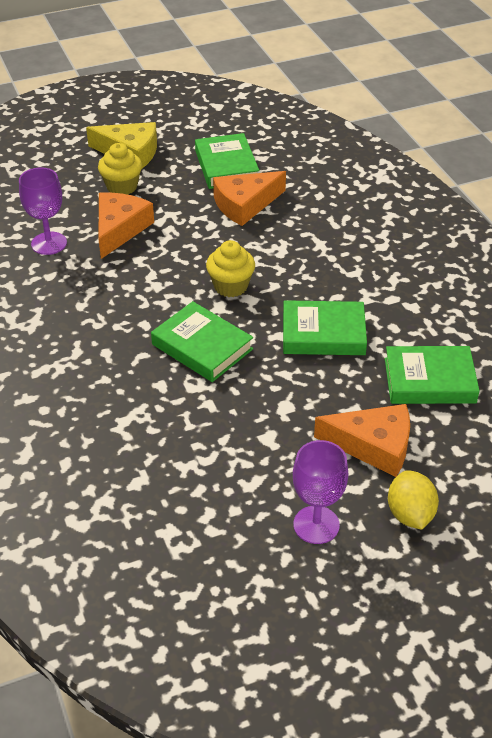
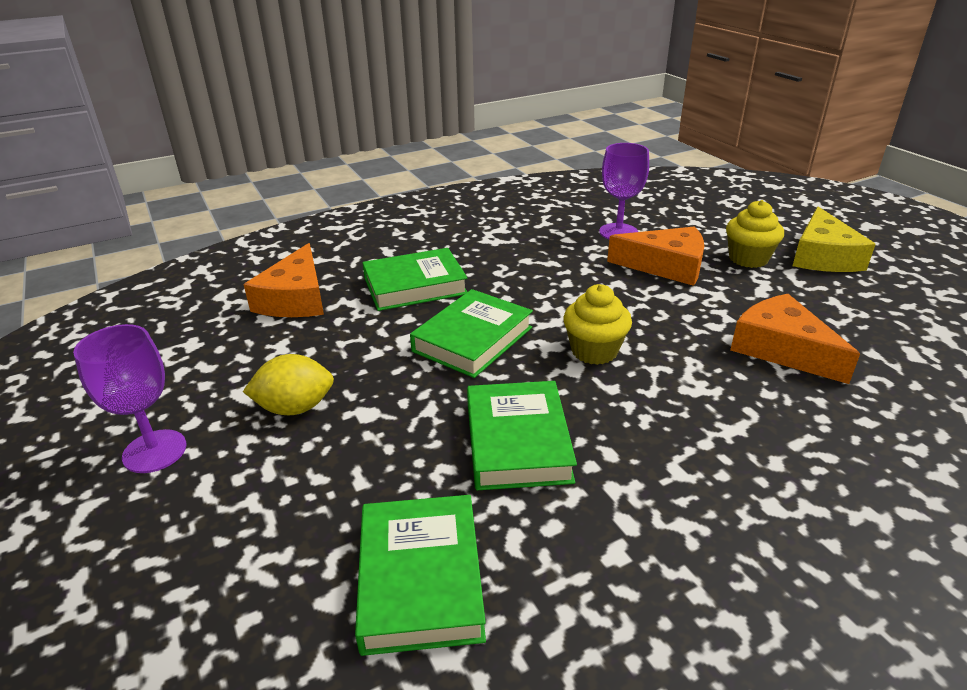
camera: 85 degrees right, 10 degrees down
(226, 166) = (861, 326): green book -> green book (415, 286)
(373, 446) = (279, 505): orange cheese -> orange cheese (295, 298)
(410, 514) = (133, 550): yellow lemon -> yellow lemon (295, 408)

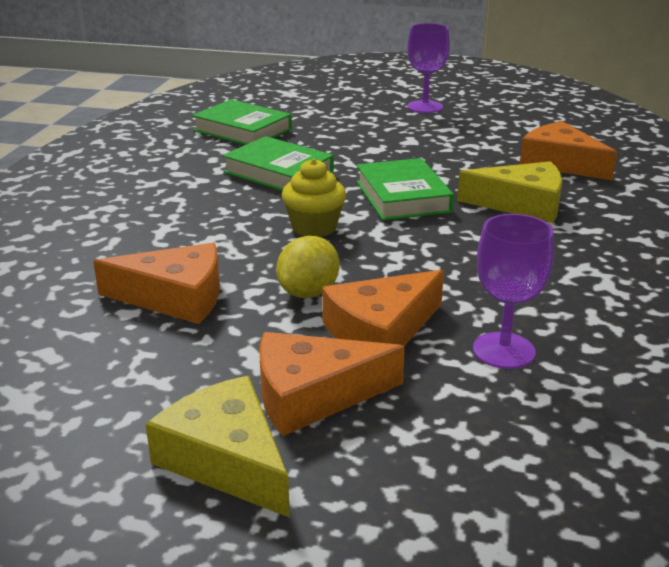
camera: 130 degrees right, 5 degrees down
(295, 408) = (411, 136): yellow lemon -> yellow lemon (308, 292)
(415, 286) = (522, 204): green book -> yellow cheese
(748, 259) = (312, 395): yellow cupcake -> orange cheese

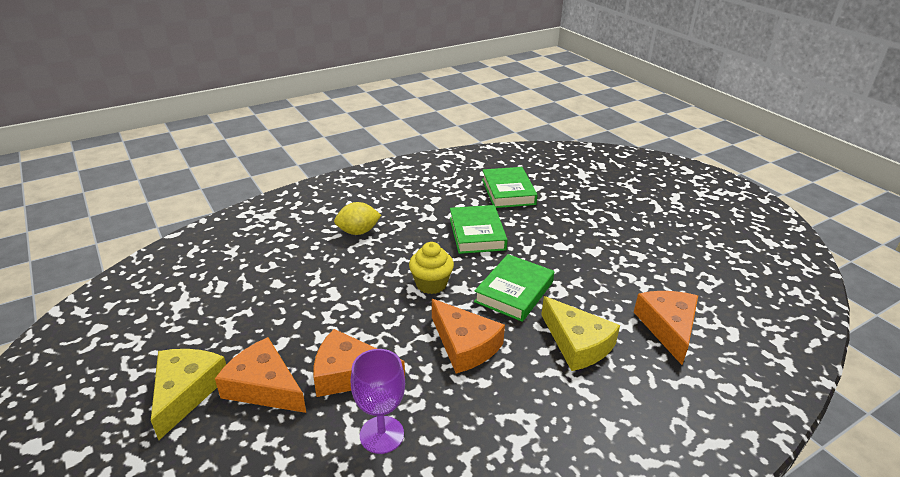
camera: 45 degrees right, 5 degrees up
(175, 297) = (305, 287): orange cheese -> orange cheese (464, 345)
(308, 292) = (359, 325): yellow lemon -> yellow lemon (358, 232)
(425, 107) = (654, 227): purple goblet -> none

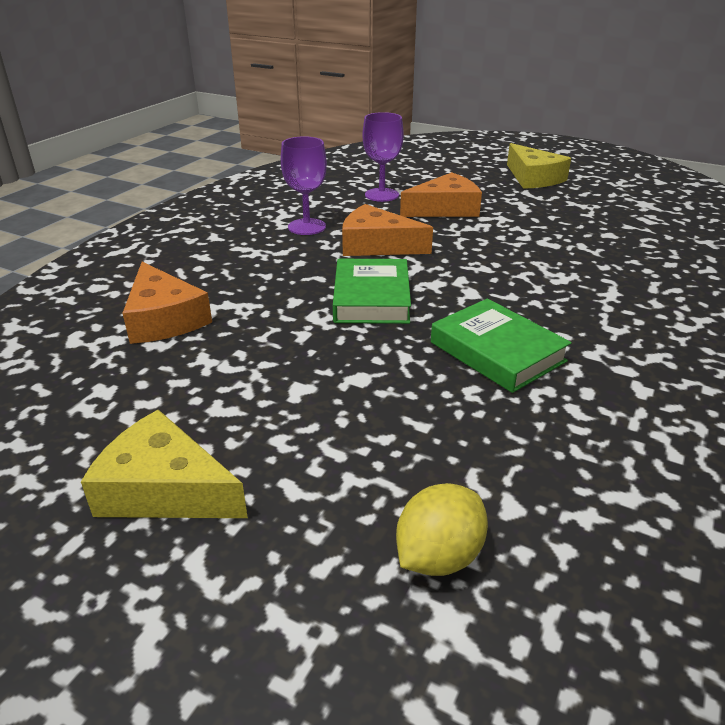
camera: 150 degrees right, 0 degrees up
(264, 386) = (491, 191): orange cheese -> none
(358, 232) = (639, 300): yellow lemon -> yellow lemon (438, 556)
(431, 284) = (470, 277): yellow cupcake -> none
(507, 403) = (307, 227): none -> purple goblet
(508, 191) = (552, 462): green book -> none
(577, 344) = (268, 275): yellow cheese -> yellow cheese (164, 489)

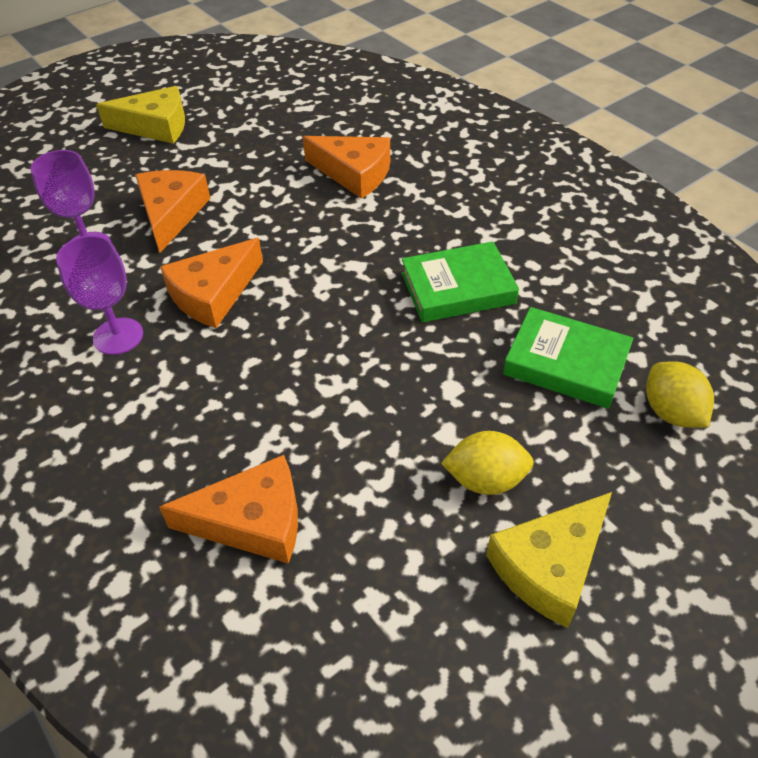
camera: 65 degrees left, 15 degrees up
(255, 423) = (485, 479): none -> yellow lemon
(371, 298) = (321, 335): green book -> green book (566, 363)
(591, 262) = (354, 173): none -> orange cheese

